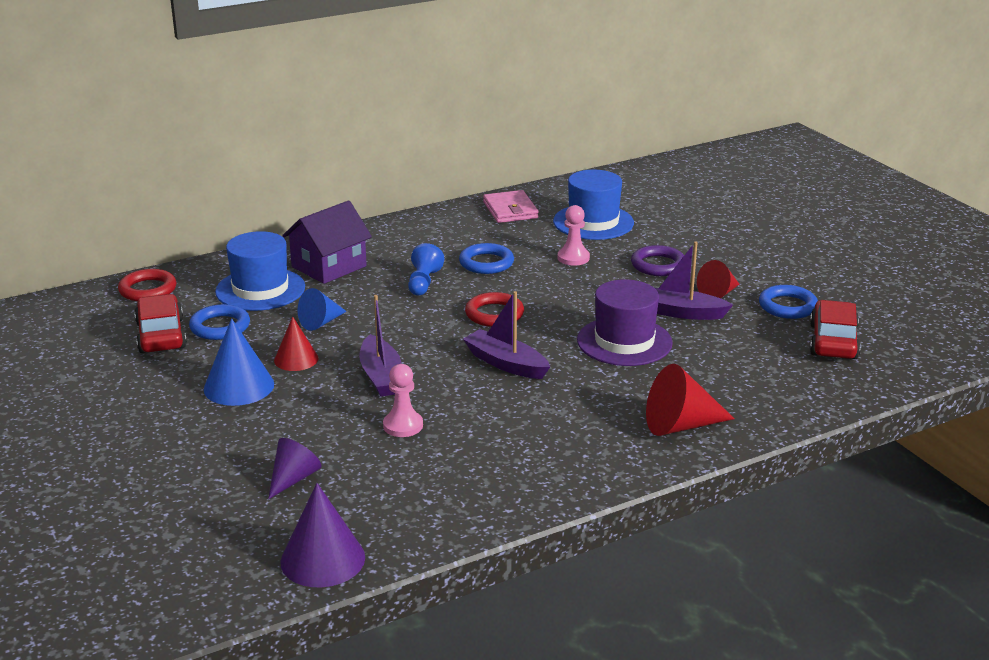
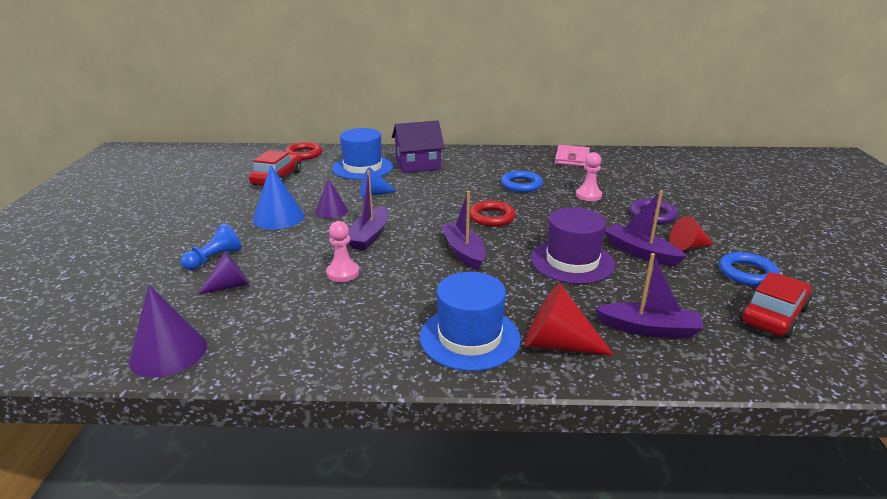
camera: 30 degrees right, 0 degrees up
(220, 327) = (314, 182): blue ring -> none
(296, 359) = (331, 211): red cone -> purple cone
(423, 282) = (465, 186): blue pawn -> blue pawn (214, 259)
(593, 222) = (626, 177): blue hat -> blue hat (469, 337)
(745, 386) = (649, 329): none -> purple boat

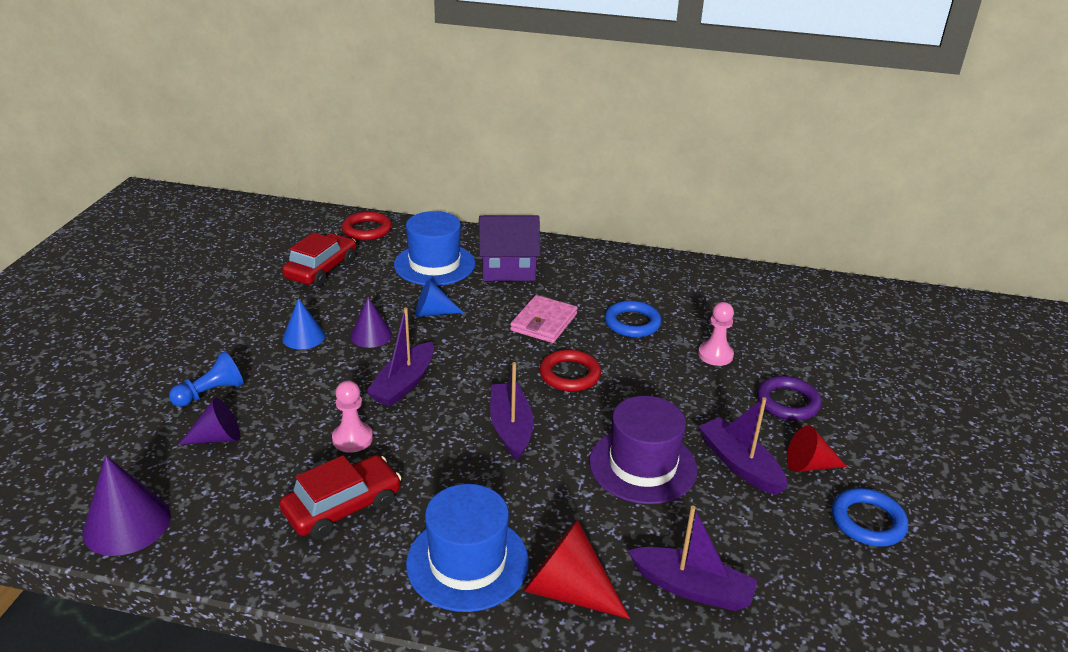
camera: 10 degrees right, 5 degrees up
(278, 217) = (303, 337): blue cone -> blue cone, size x0.65
(572, 158) = (723, 283): pink wallet -> pink wallet (544, 322)
(773, 315) = (865, 595): red car -> red car (343, 507)

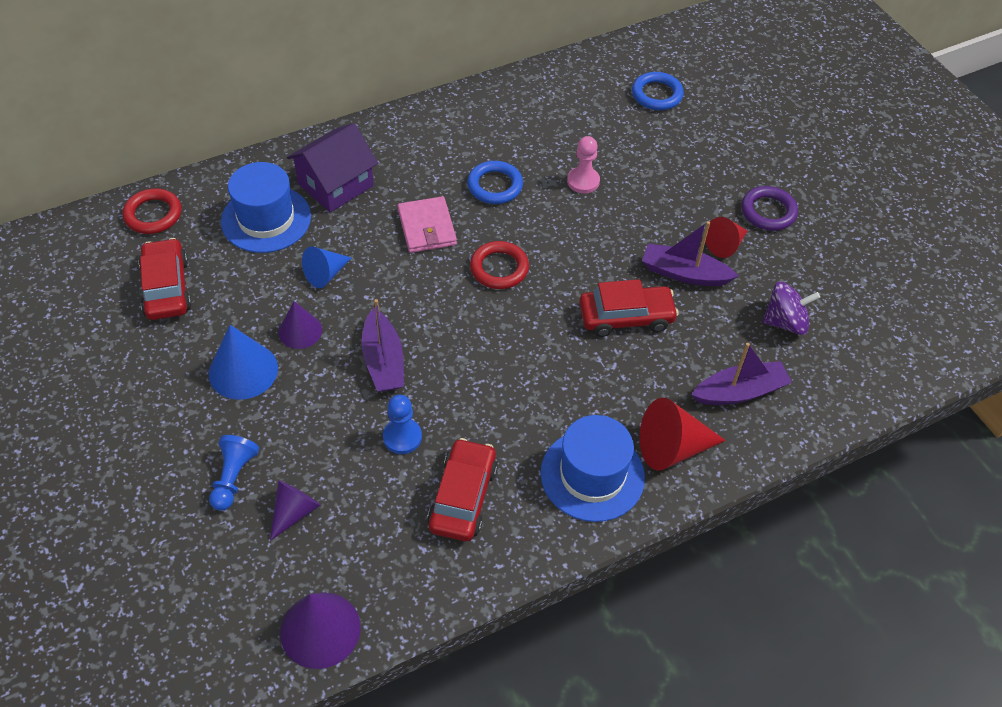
camera: 40 degrees left, 20 degrees up
(303, 337) = (243, 370): blue cone -> blue cone, size x1.53
(352, 439) = (402, 437): pink pawn -> blue pawn
(511, 428) = (507, 346): purple boat -> none
(642, 465) = (626, 317): purple hat -> red car
(787, 402) = (668, 197): purple ring -> purple ring (768, 211)
(810, 560) = (785, 322): none -> purple spinning top
(868, 521) = (793, 268): blue ring -> blue ring (656, 94)

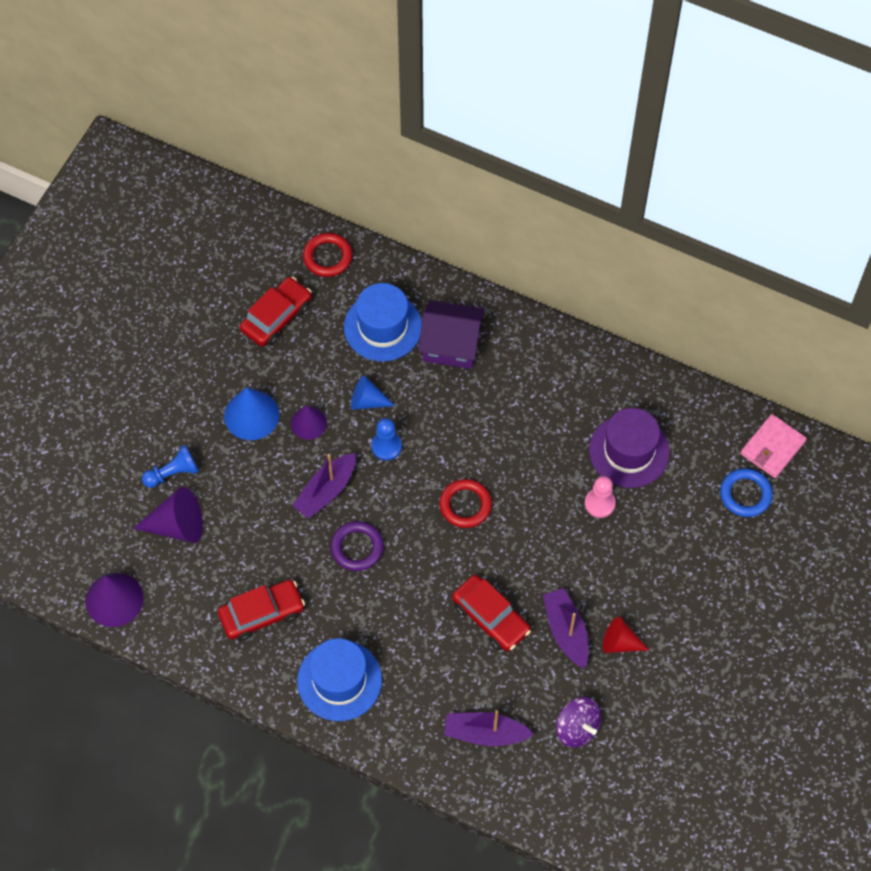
camera: 55 degrees right, 10 degrees up
(294, 511) = (177, 525): purple cone -> purple cone, size x1.53
(402, 437) = (277, 546): blue pawn -> blue pawn (386, 446)
(427, 227) = (463, 432): pink wallet -> pink wallet (772, 447)
(495, 186) = (542, 447): blue ring -> none
(552, 136) = (629, 451): none -> purple hat
(672, 448) = (400, 717): red cone -> none
(740, 392) = (485, 733): purple boat -> purple boat turned 150 degrees clockwise
(768, 211) = (683, 653): purple ring -> purple ring (357, 548)

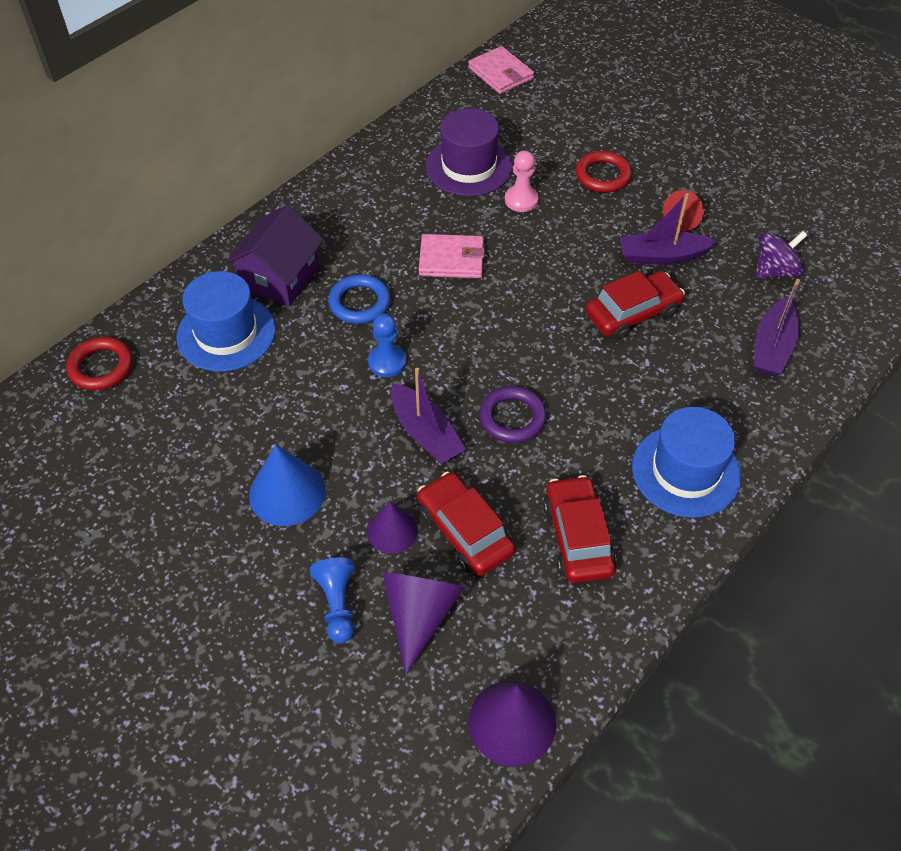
camera: 75 degrees left, 10 degrees down
(276, 317) = (158, 437): red car -> red car (464, 531)
(308, 423) = (324, 433): purple cone -> purple cone (392, 531)
(367, 401) = (319, 368): blue cone -> none
(465, 505) = (488, 306): red ring -> red ring (602, 175)
(510, 465) = (451, 259): none -> pink wallet
(745, 494) = (544, 100): blue ring -> blue ring (359, 303)

